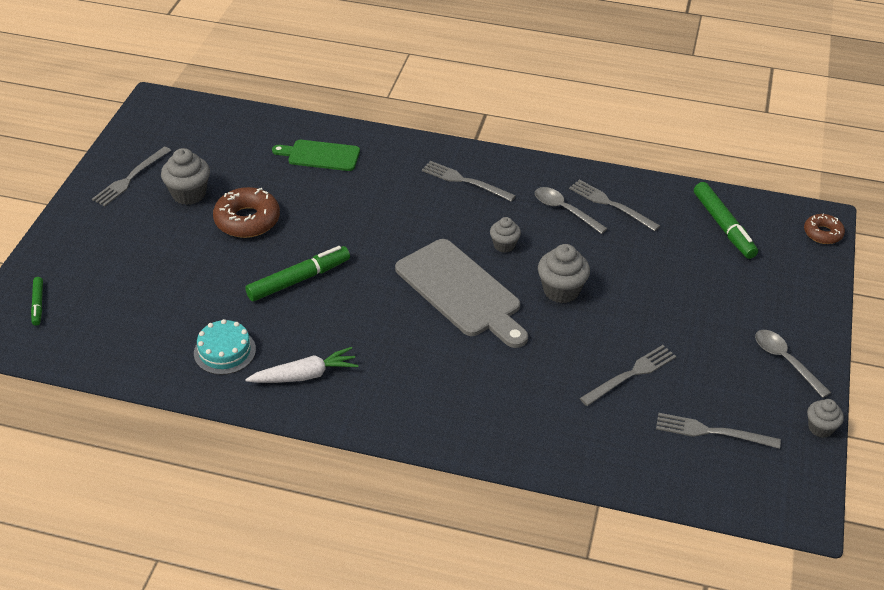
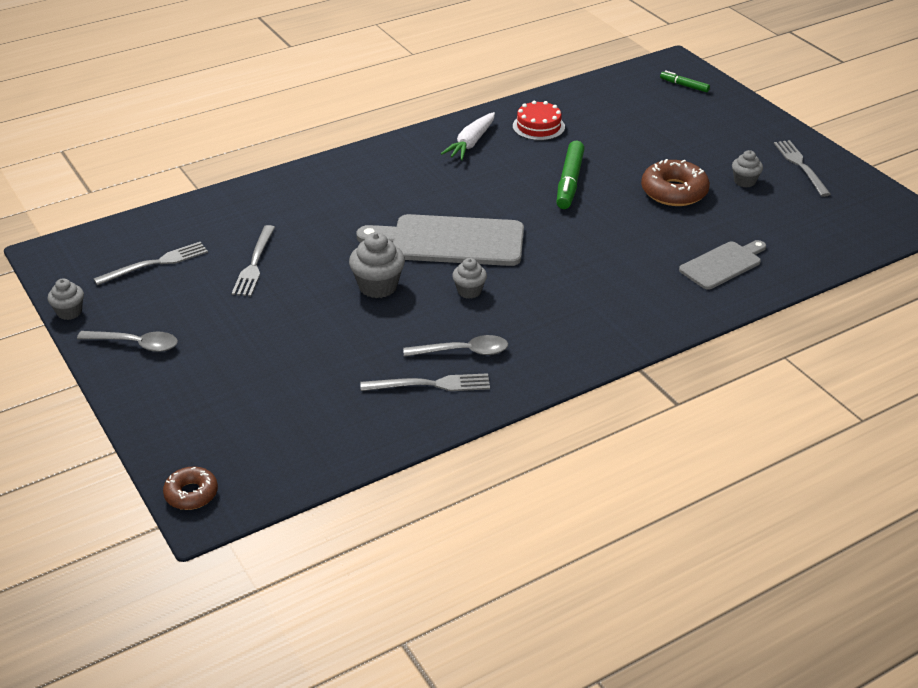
camera: 135 degrees right, 5 degrees down
(189, 194) = (744, 181): grey cupcake -> grey cupcake, size x0.62
(224, 351) = (538, 126): turquoise cake -> red cake
(320, 155) = (723, 264): green cutting board -> grey cutting board
(465, 181) = (581, 321): grey fork -> none
(723, 226) = (301, 433): green marker -> none

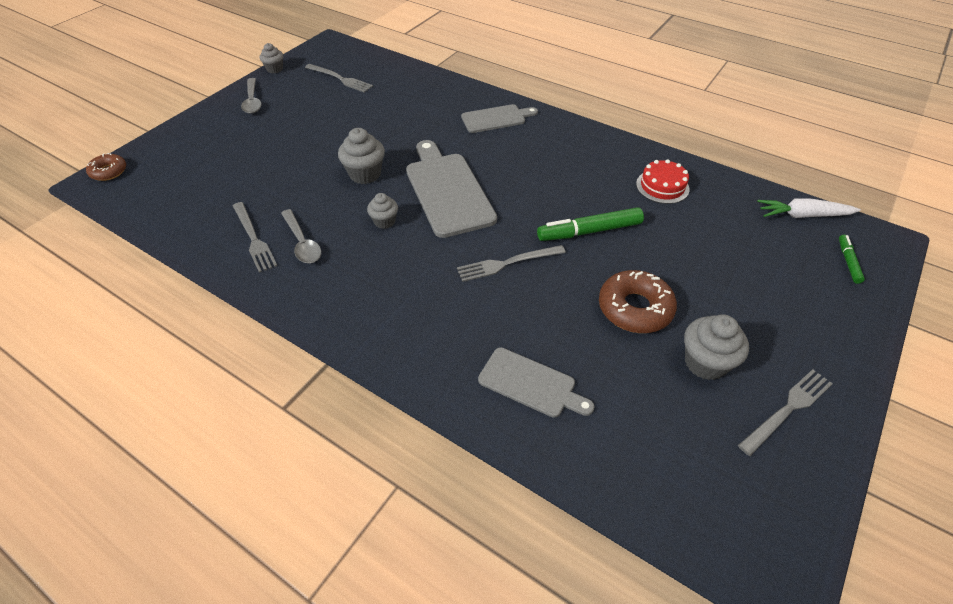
camera: 65 degrees right, 10 degrees up
(254, 263) = (362, 114): grey fork -> grey fork (507, 263)
(352, 179) = (496, 119): none -> grey cutting board
(471, 143) = (598, 158): white carrot -> white carrot (803, 215)
(744, 181) = (705, 363): grey cupcake -> grey cupcake, size x1.61

